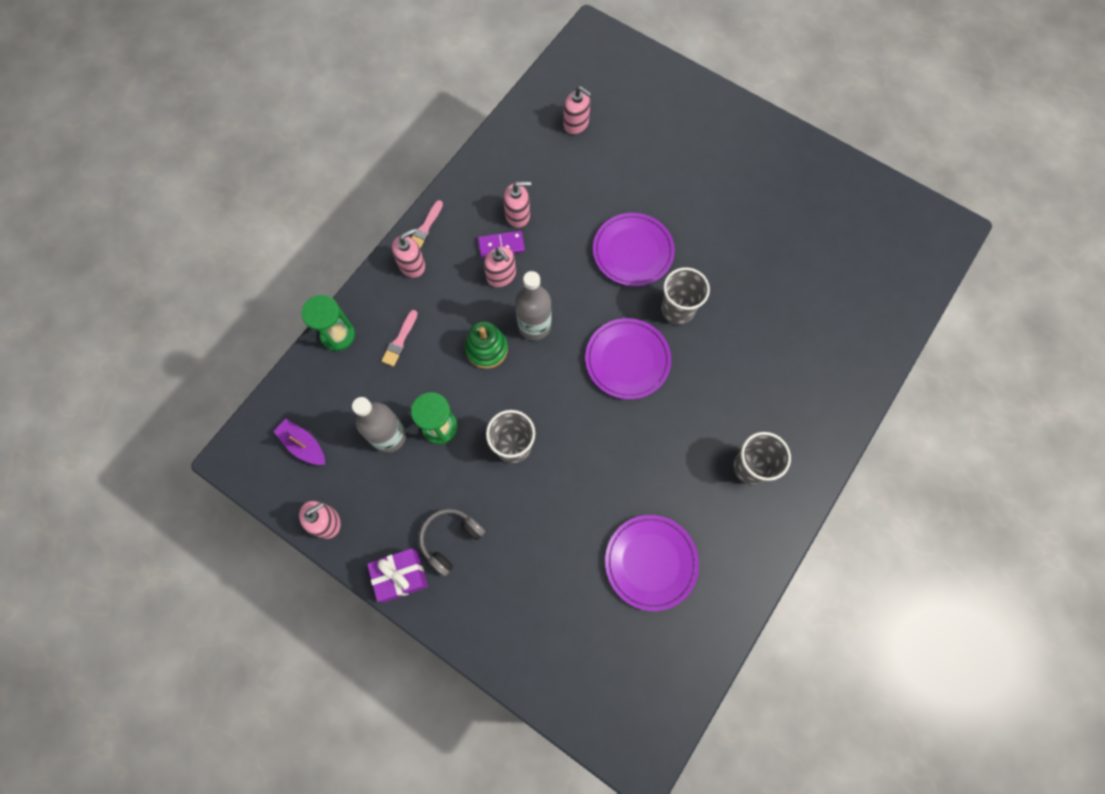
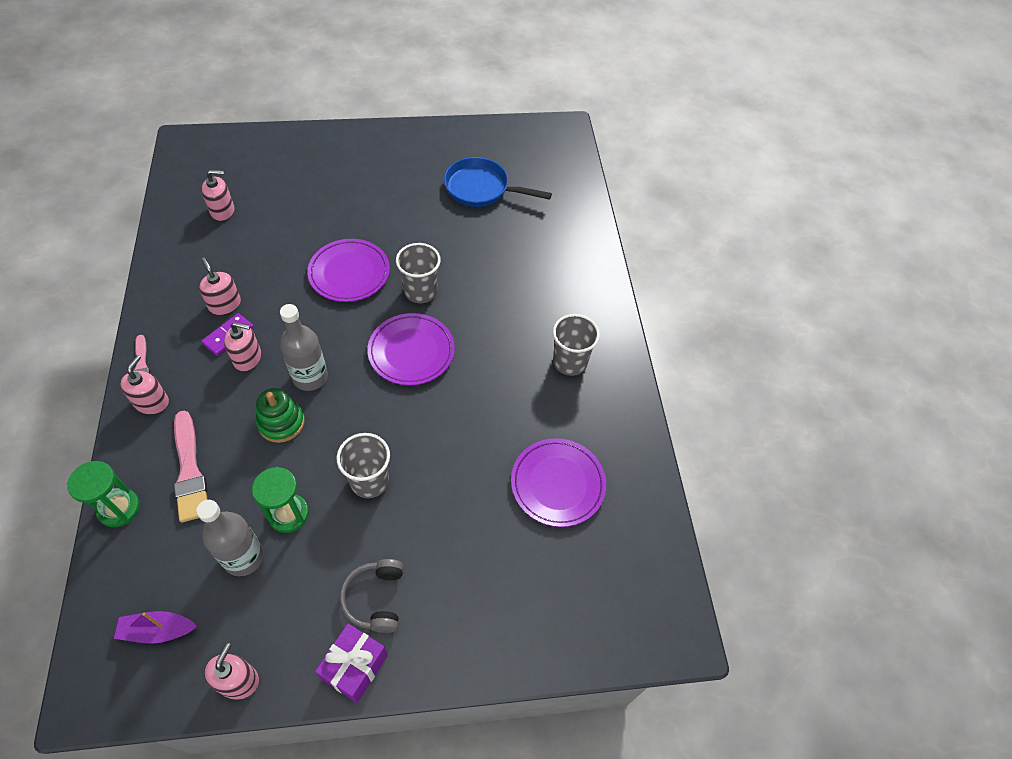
camera: 45 degrees left, 15 degrees down
(400, 340) = (189, 471): pink brush -> pink brush, size x1.74
(517, 215) = (225, 304): pink soap dispenser -> pink soap dispenser turned 75 degrees counterclockwise
(812, 243) = (481, 189): none -> blue pan

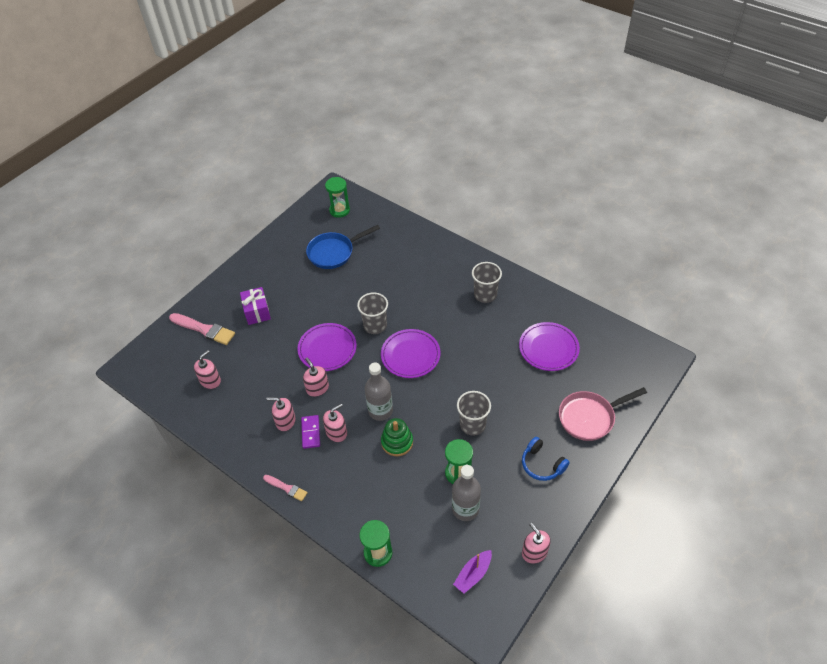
camera: 40 degrees left, 5 degrees down
(152, 402) = (319, 497): pink soap dispenser -> pink soap dispenser (317, 388)
(189, 471) = (386, 504): pink brush -> pink brush (204, 329)
(354, 667) = (570, 496): purple gift -> purple gift (257, 312)
(375, 598) = (542, 464): grey headphones -> blue headphones
(495, 606) = (589, 417): none -> pink pan
(542, 153) = (339, 210): none -> green hourglass

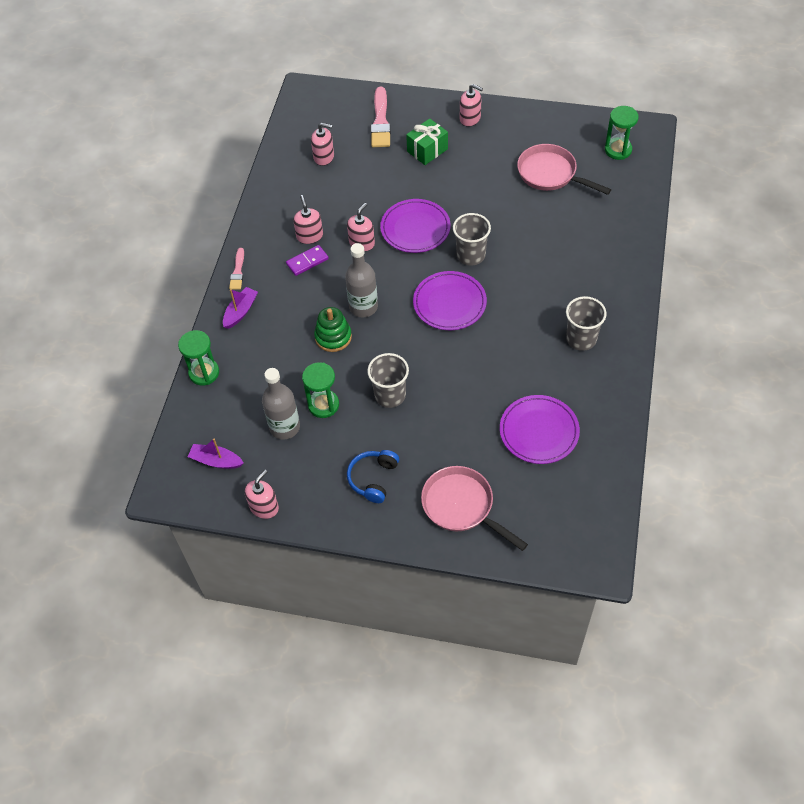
camera: 65 degrees right, 5 degrees up
(257, 312) = (427, 150): purple gift -> green gift
(331, 501) = (240, 312): none -> purple boat
(334, 252) = (550, 174): blue pan -> pink pan
(336, 432) = (318, 282): pink soap dispenser -> pink soap dispenser (470, 118)

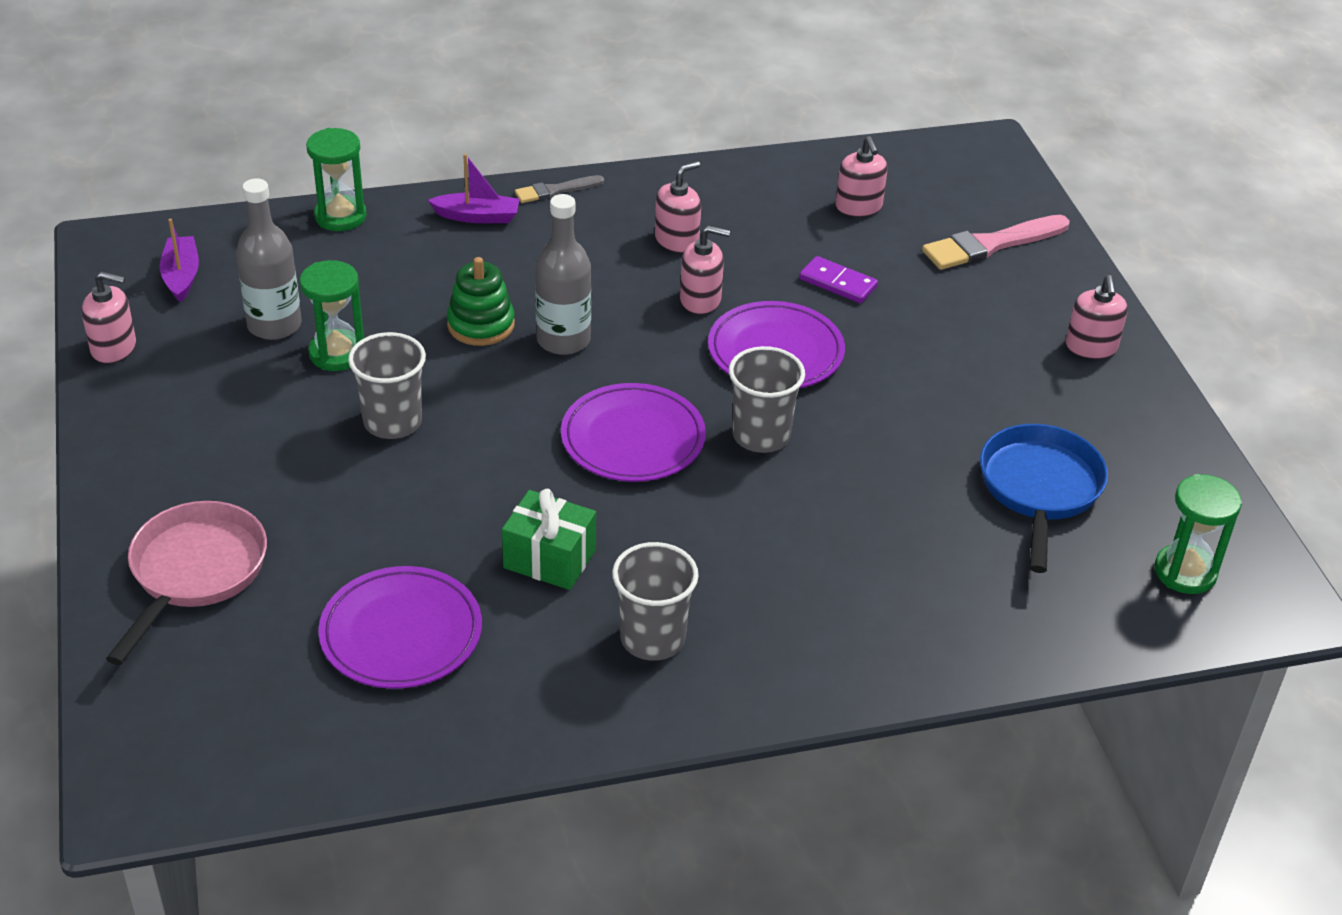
camera: 60 degrees right, 15 degrees down
(238, 271) = (555, 190): pink brush -> grey brush
(307, 262) = (621, 253): purple domino -> purple domino (838, 283)
(373, 478) = (212, 450): blue headphones -> none
(427, 150) = (969, 316): green gift -> green gift (549, 559)
(550, 174) = (1039, 489): pink pan -> blue pan

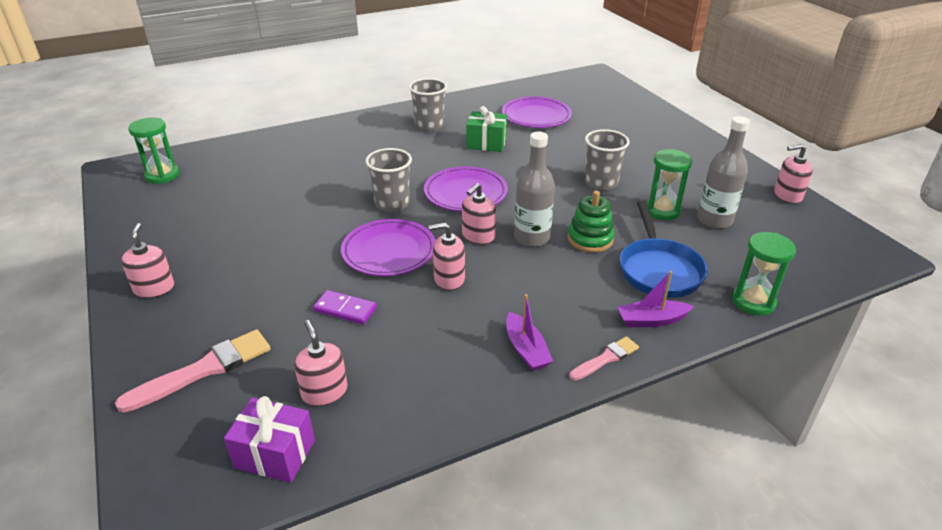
camera: 170 degrees right, 5 degrees down
(181, 276) = (805, 240): purple boat -> purple boat (526, 349)
(195, 572) = (638, 122): pink pan -> none
(555, 190) = (606, 358): grey brush -> pink brush
(677, 240) = (482, 326): pink soap dispenser -> pink soap dispenser (478, 236)
(901, 169) = (275, 454): none -> purple gift
(1039, 489) = (228, 200): blue pan -> blue pan (659, 270)

